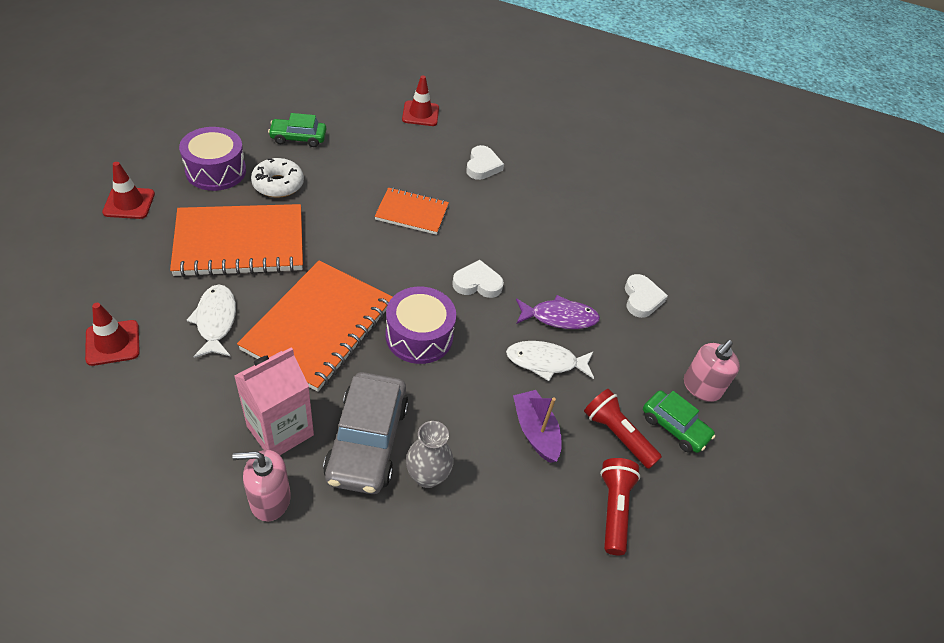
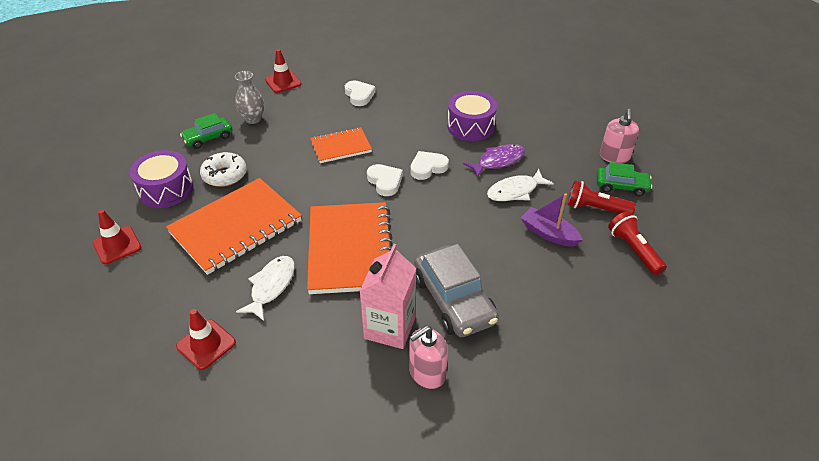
camera: 25 degrees left, 5 degrees down
(216, 321) = (271, 286): white fish -> white fish turned 60 degrees clockwise
(419, 336) = (422, 219): purple drum -> purple drum (470, 126)
(427, 476) = (511, 297): grey vase -> grey vase (253, 119)
(641, 299) = (534, 125): white heart -> white heart (385, 182)

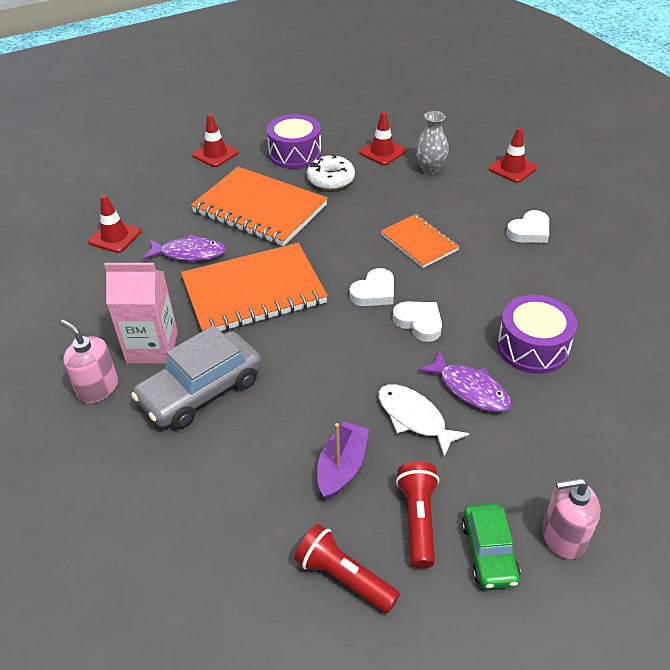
camera: 75 degrees right, 0 degrees up
(208, 138) = (382, 152): green car -> red traffic cone
(271, 286) = (189, 253): white fish -> purple fish
(633, 250) = (344, 577): red flashlight -> red flashlight turned 105 degrees counterclockwise

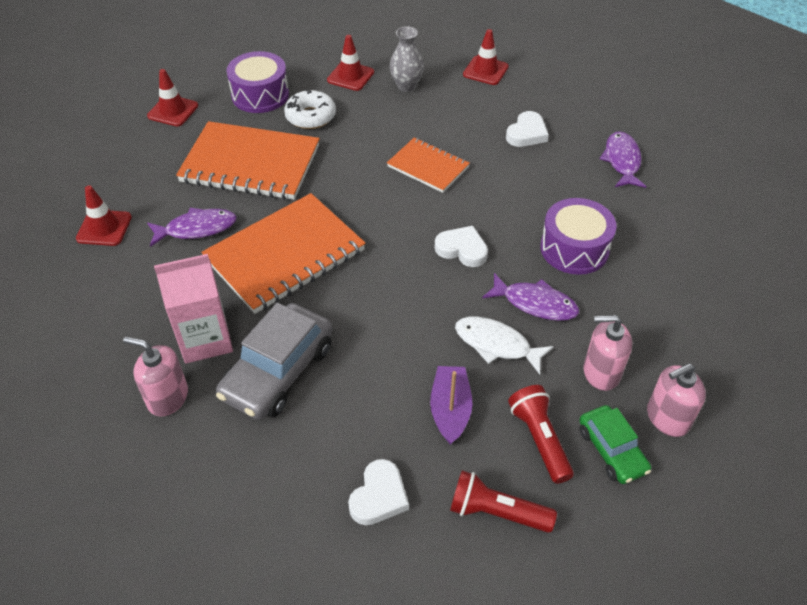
camera: 20 degrees left, 5 degrees up
(374, 292) = (406, 228): white heart -> white heart (379, 496)
(510, 472) = (601, 372): none -> pink soap dispenser
(618, 275) = (622, 161): none -> purple fish

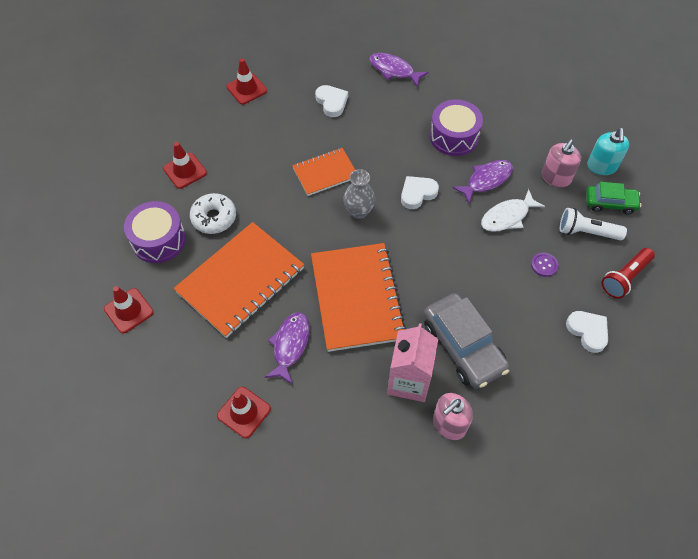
camera: 60 degrees left, 10 degrees up
(406, 86) = (226, 142): grey vase -> grey vase (359, 211)
(450, 410) = (544, 265): purple boat -> purple button
(539, 439) = (587, 232): red flashlight -> white flashlight
(667, 418) = (601, 166): pink soap dispenser -> turquoise soap dispenser

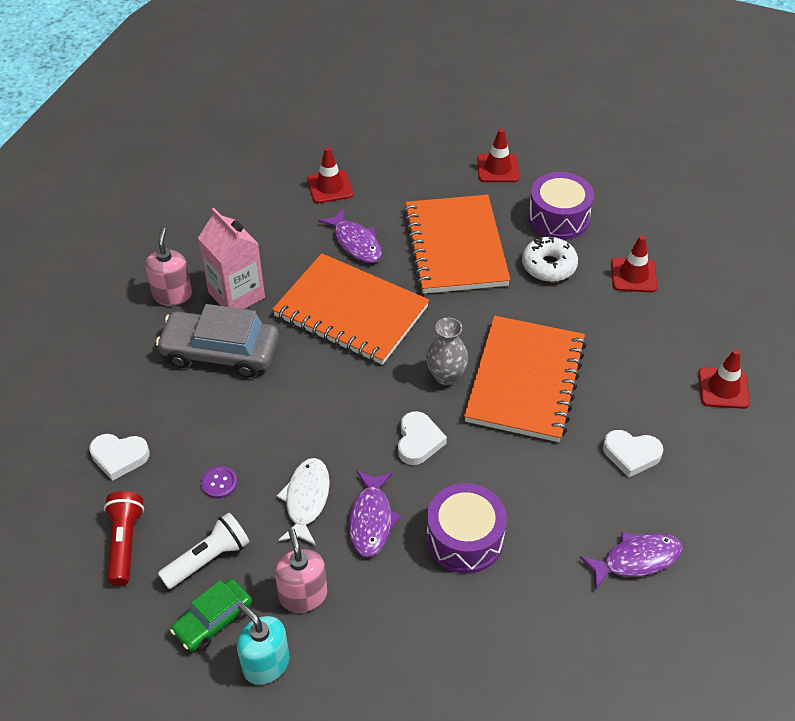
camera: 130 degrees right, 10 degrees down
(325, 173) = (525, 381): orange notebook -> orange notebook, size x1.78

